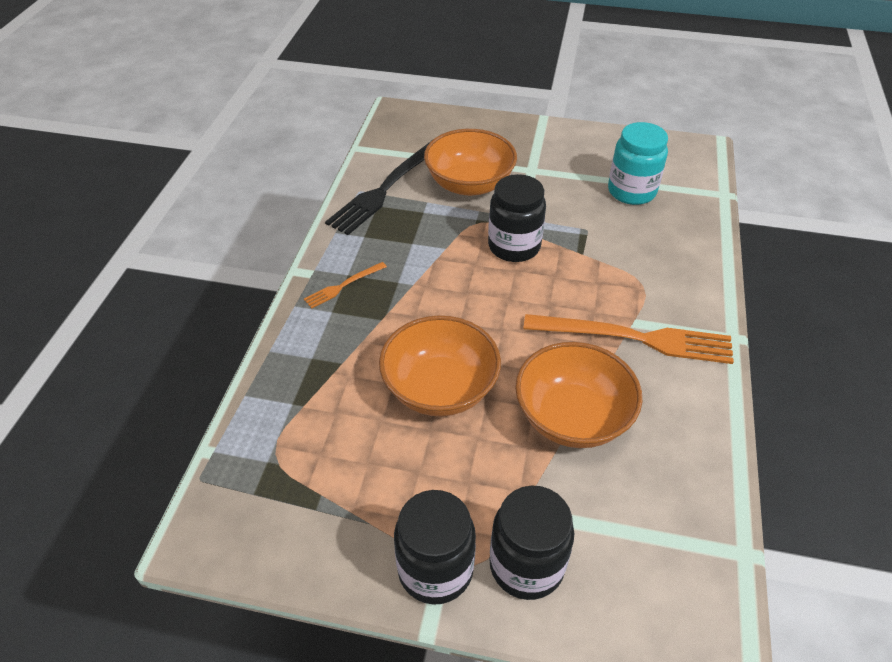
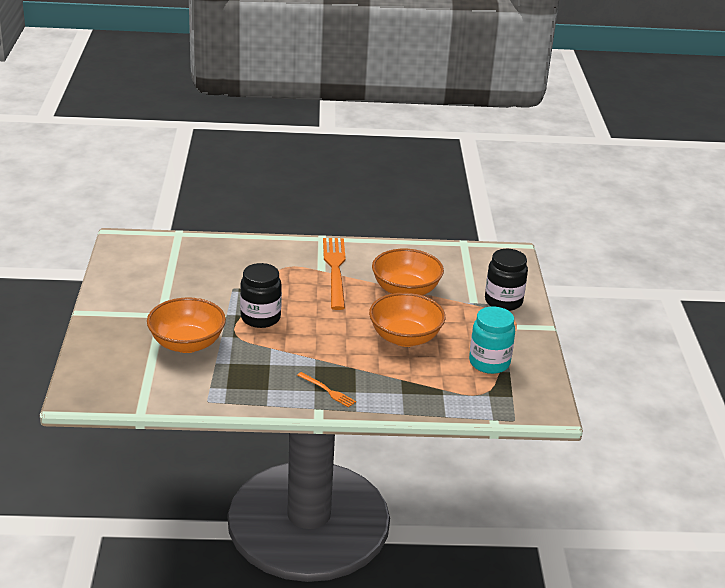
camera: 105 degrees left, 15 degrees down
(386, 188) = (200, 386): black fork -> none
(435, 570) = (521, 328): black jar -> none
(631, 191) = (182, 270): turquoise jar -> turquoise jar (489, 363)

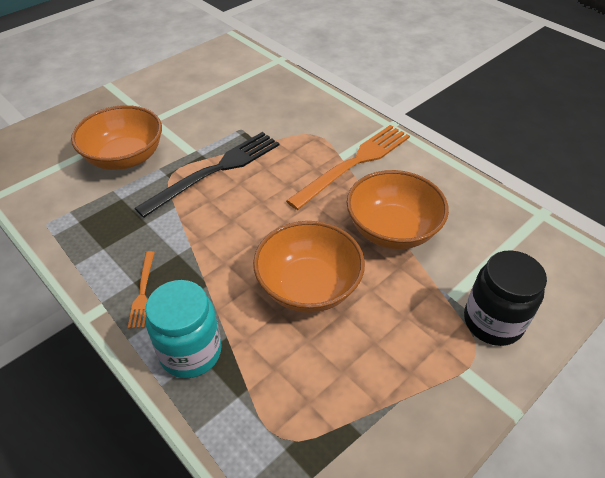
camera: 50 degrees right, 15 degrees up
(260, 318) = (215, 171): black jar -> black fork
(489, 363) = (354, 398): turquoise jar -> turquoise jar (191, 352)

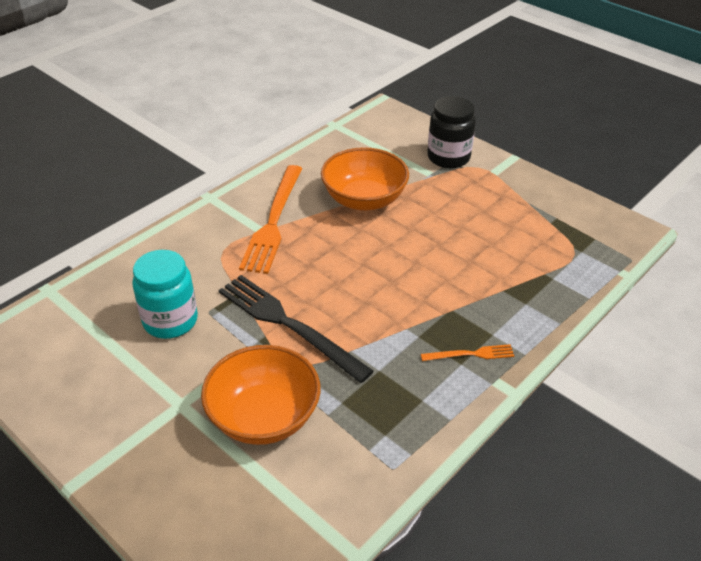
camera: 95 degrees left, 5 degrees down
(191, 352) = (524, 310): turquoise jar -> turquoise jar (170, 321)
(308, 286) = (438, 246): orange bowl -> none
(354, 163) = (273, 221): orange fork -> orange fork turned 120 degrees counterclockwise

